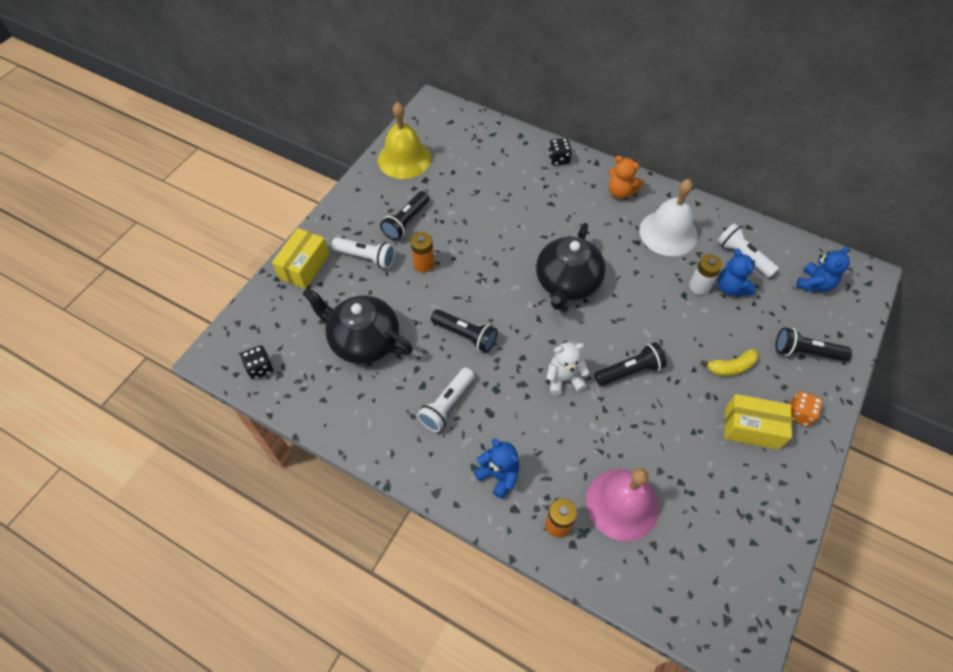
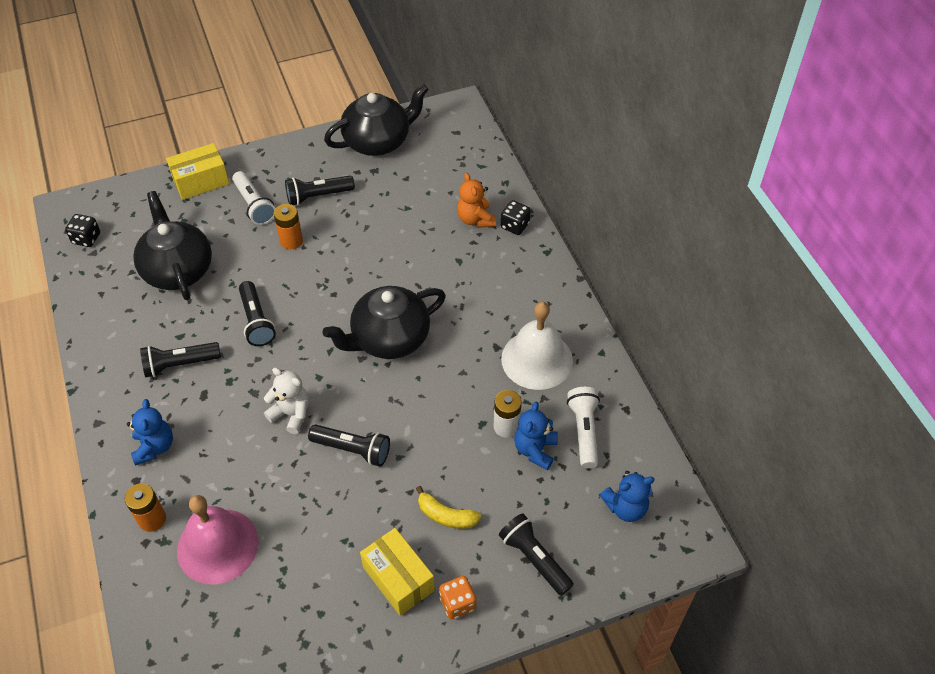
camera: 40 degrees right, 5 degrees down
(404, 159) = (378, 141): yellow bell -> black teapot
(447, 405) = (180, 364): white flashlight -> black flashlight
(620, 192) = (537, 293): orange teddy bear -> orange teddy bear (475, 219)

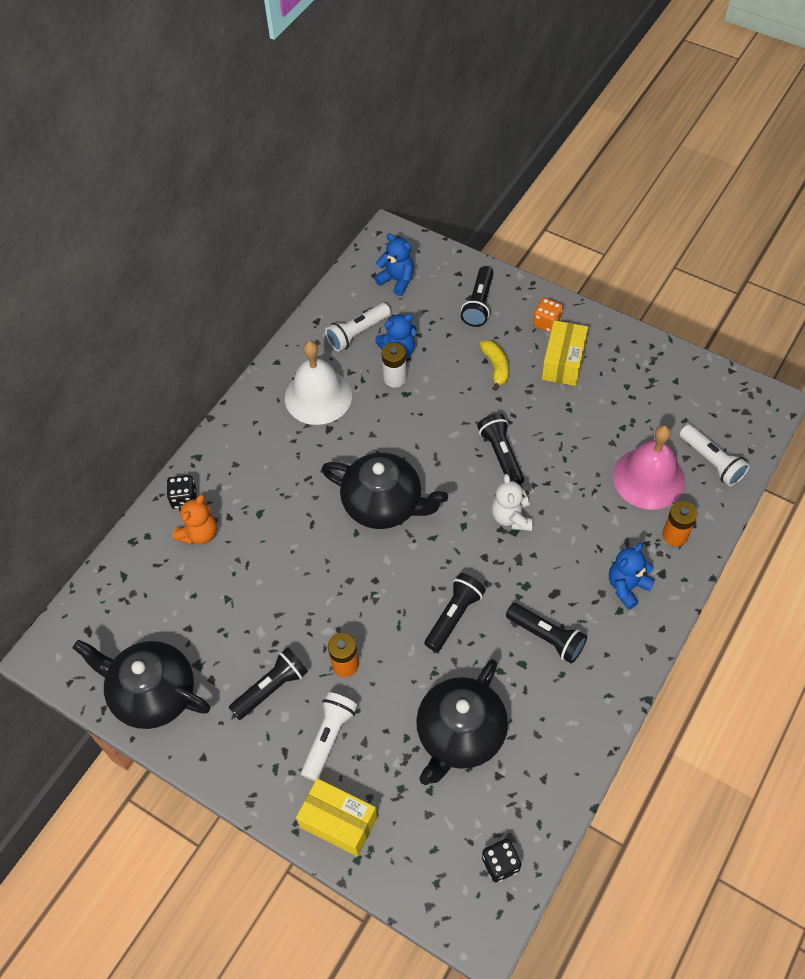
camera: 125 degrees left, 5 degrees up
(177, 614) = (711, 462): none -> white flashlight
(318, 196) = (271, 688): black flashlight -> black flashlight turned 75 degrees counterclockwise

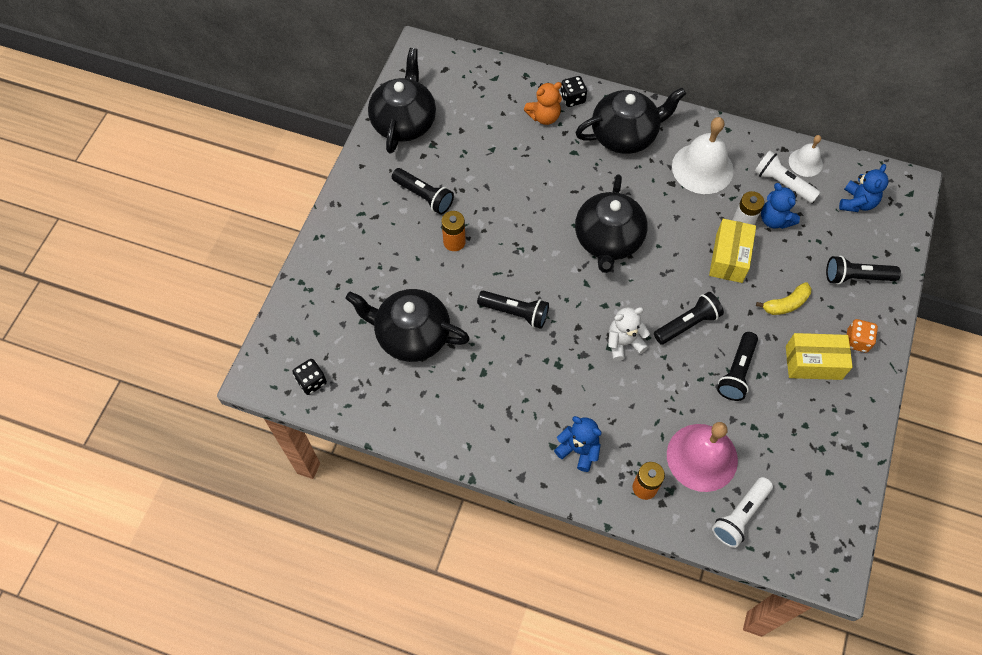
camera: 75 degrees right, 5 degrees up
(199, 533) = (544, 116): orange teddy bear -> orange teddy bear turned 45 degrees counterclockwise
(252, 458) = (625, 135): none -> black teapot
(329, 738) = (391, 243): white flashlight -> none
(338, 308) = (805, 162): none -> white bell
(338, 822) = (327, 264): yellow box -> yellow box (729, 258)
(546, 637) = (512, 388): black flashlight -> black flashlight (736, 372)

